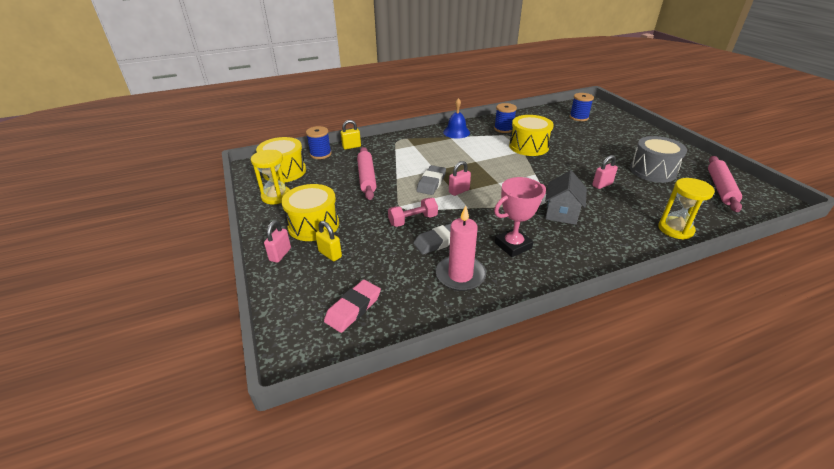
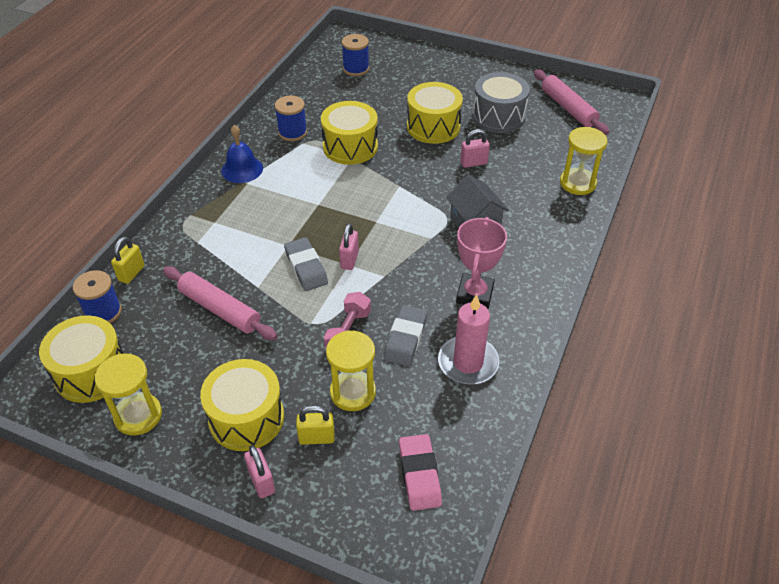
camera: 45 degrees left, 10 degrees up
(376, 247) = (353, 392): none -> yellow hourglass
(596, 158) = (433, 127): none -> yellow drum
(602, 185) = (473, 163): pink padlock -> pink padlock turned 60 degrees clockwise

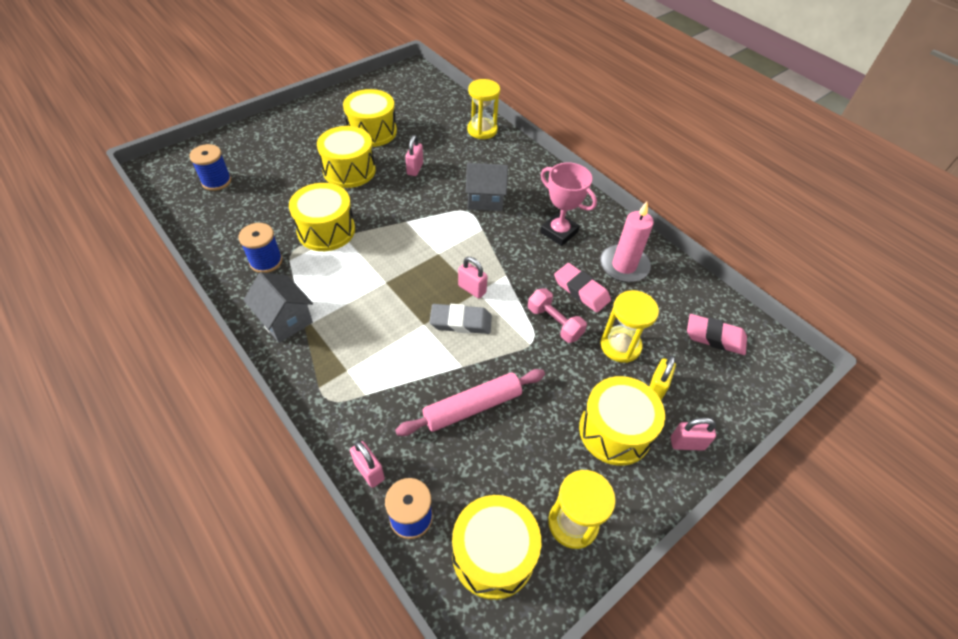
camera: 65 degrees left, 5 degrees up
(131, 273) = (369, 471): yellow padlock -> pink padlock
(242, 169) = (285, 320): blue bell -> grey house
(405, 338) = (581, 290): grey eraser -> pink eraser
(498, 116) = (372, 131): grey drum -> yellow drum
(568, 108) = (397, 95): pink rolling pin -> none

